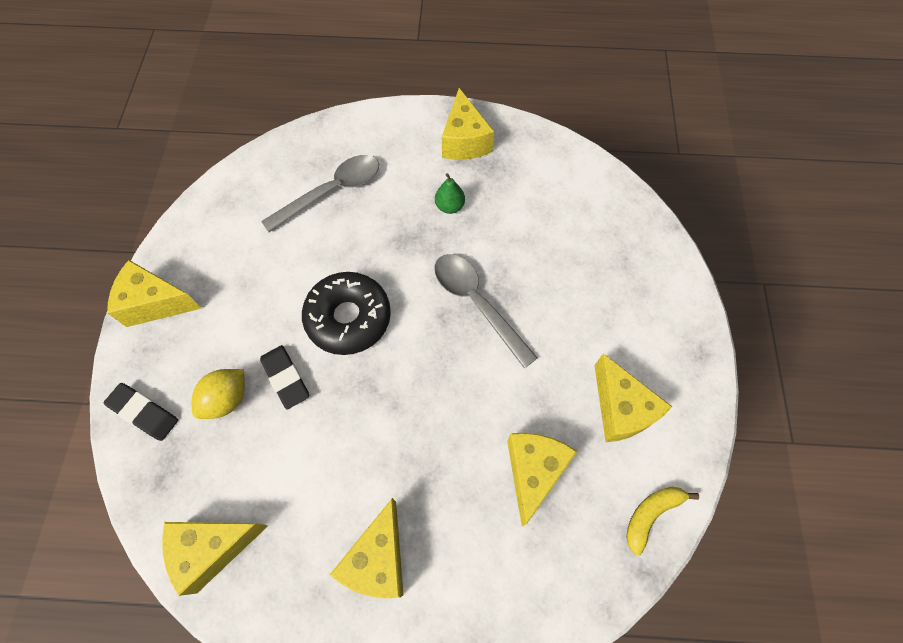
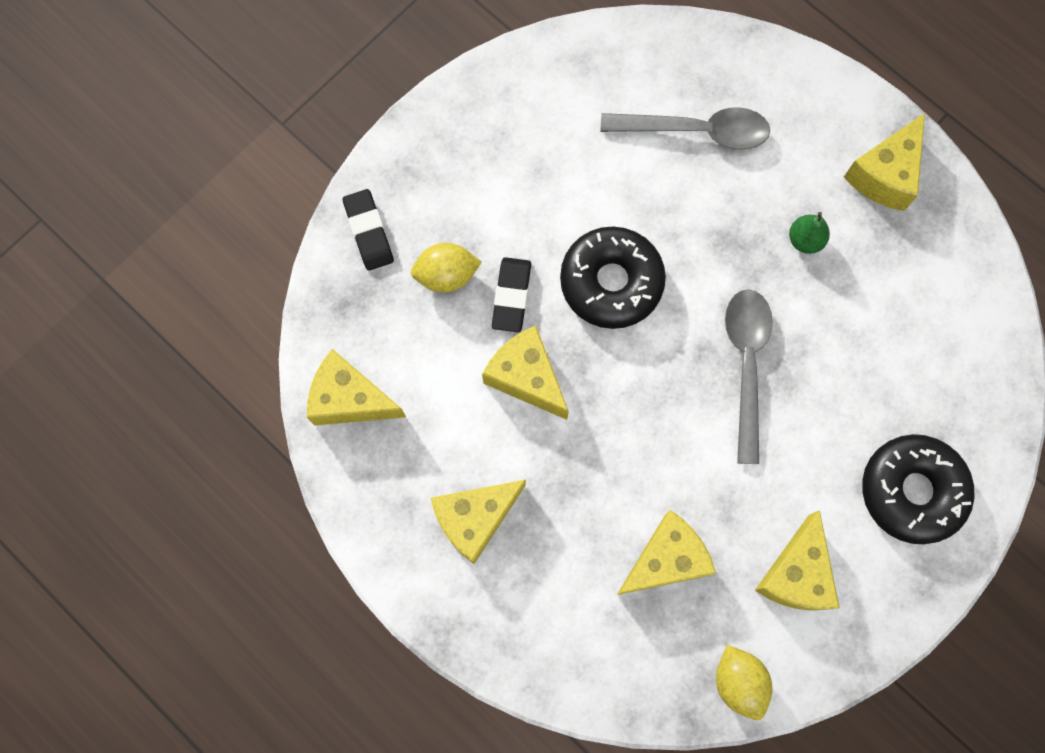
camera: 40 degrees right, 10 degrees up
(155, 303) = (445, 127): yellow cheese -> yellow cheese (526, 377)
(638, 301) = (912, 491): none -> black donut
(651, 515) = (738, 682): yellow banana -> yellow lemon

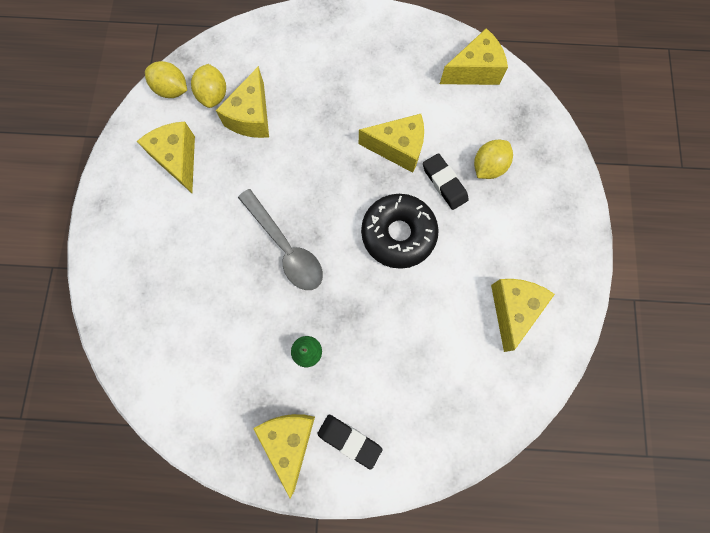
camera: 140 degrees right, 0 degrees up
(368, 232) = (550, 157): black eraser -> black eraser (349, 440)
(475, 519) = (362, 65): yellow cheese -> yellow cheese (512, 309)
(691, 629) = (213, 95): none -> yellow lemon
(696, 131) = (429, 370): grey spoon -> none
(912, 491) = (142, 249): black donut -> none

